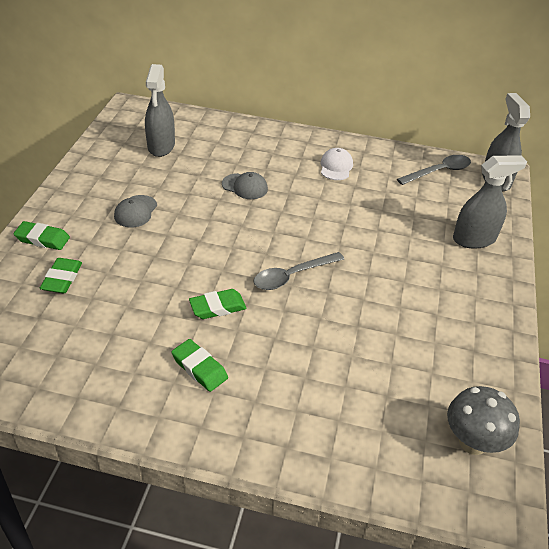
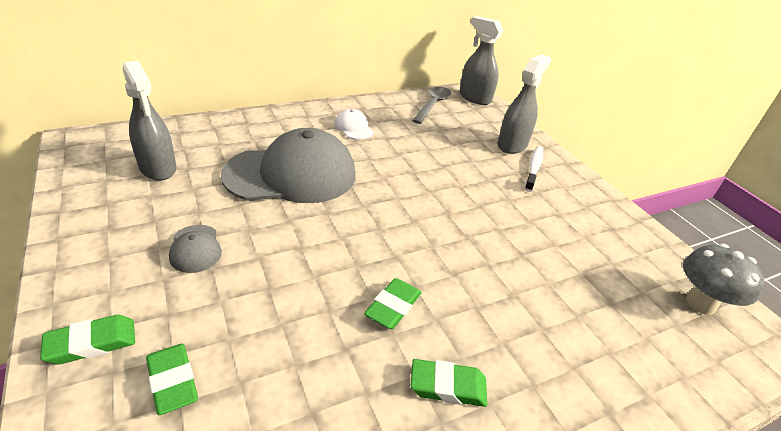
camera: 40 degrees left, 5 degrees down
(245, 186) = (291, 174): grey cap -> grey cap, size x2.40
(292, 276) = (424, 238): grey spoon -> none
(467, 268) = (534, 168): none -> white toothbrush

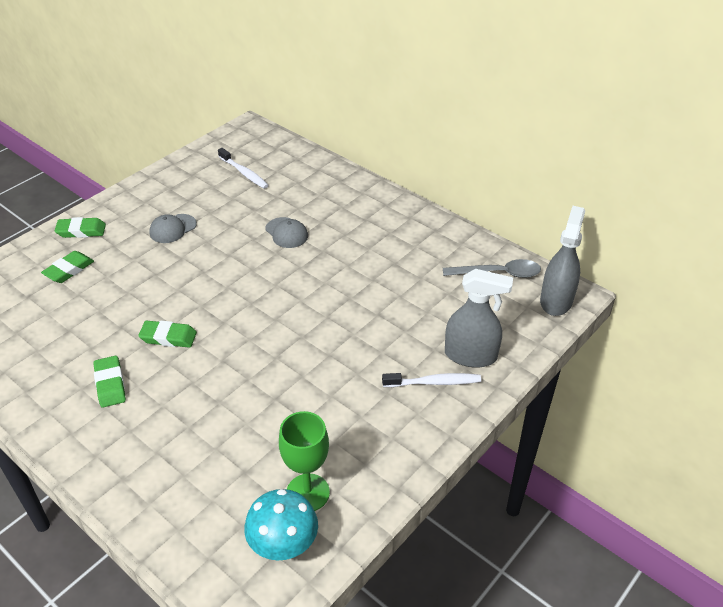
camera: 70 degrees right, 5 degrees up
(92, 343) = (81, 231): green eraser -> green eraser turned 45 degrees counterclockwise
(158, 168) = (244, 173): grey spray bottle -> white toothbrush
(291, 174) = (286, 233): grey cap -> grey cap, size x0.42
(353, 127) = (392, 238): white cap -> none
(640, 270) = (308, 493): none -> green goblet
(700, 303) = (284, 547): grey mushroom -> turquoise mushroom

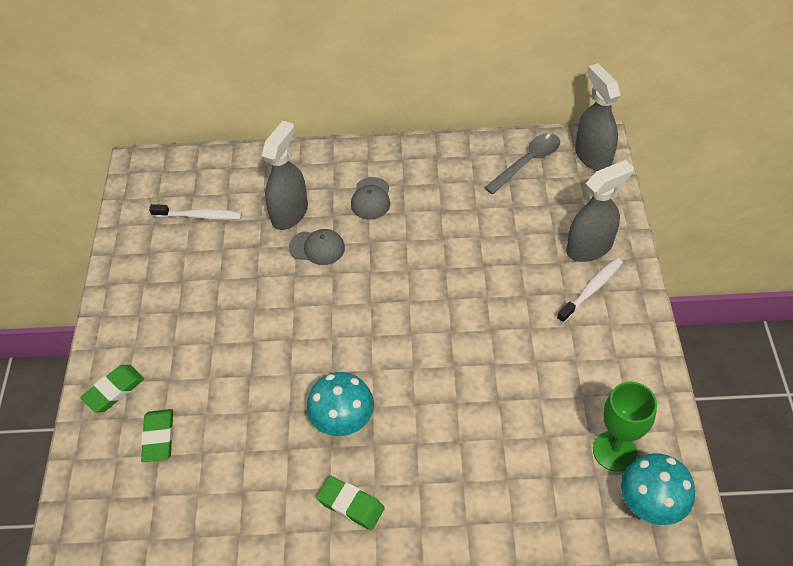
camera: 40 degrees left, 10 degrees up
(168, 337) = (343, 422): green eraser -> turquoise mushroom
(173, 229) = (205, 320): grey cap -> grey cap (371, 199)
(297, 203) = (290, 213): none -> grey spray bottle

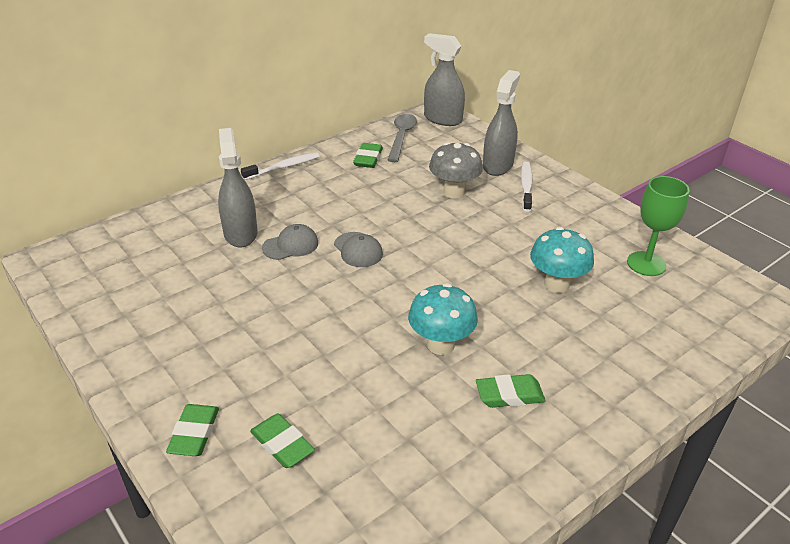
camera: 40 degrees left, 15 degrees down
(199, 216) = (152, 268): white toothbrush -> white toothbrush (283, 167)
(371, 199) = (303, 199): grey cap -> grey cap (358, 250)
(470, 176) = (368, 159): none -> green eraser
(512, 260) = (454, 192): none -> grey mushroom
(649, 505) = (702, 281): turquoise mushroom -> turquoise mushroom (556, 284)

